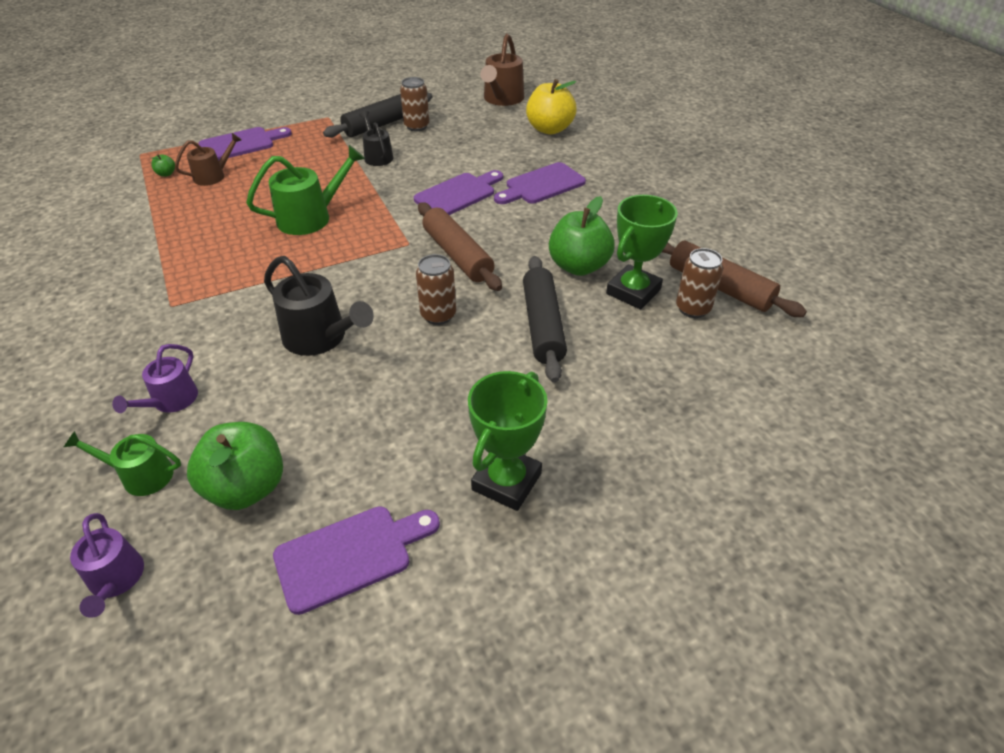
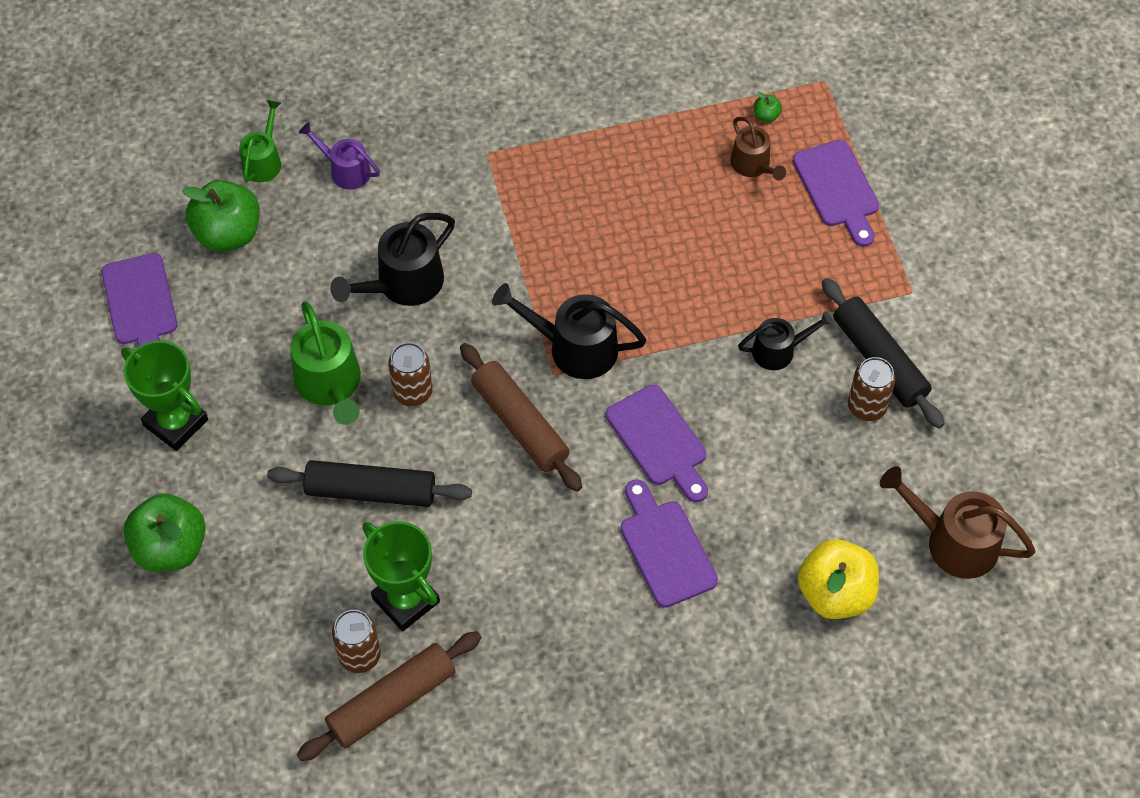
camera: 100 degrees right, 15 degrees up
(116, 580) = (168, 160): purple watering can -> none
(310, 217) = (632, 273): green watering can -> green watering can (330, 384)
(383, 237) = (574, 348): none -> black watering can
(458, 255) = (519, 424): brown rolling pin -> brown rolling pin turned 75 degrees clockwise
(578, 266) = (468, 552): green apple -> green apple (171, 548)

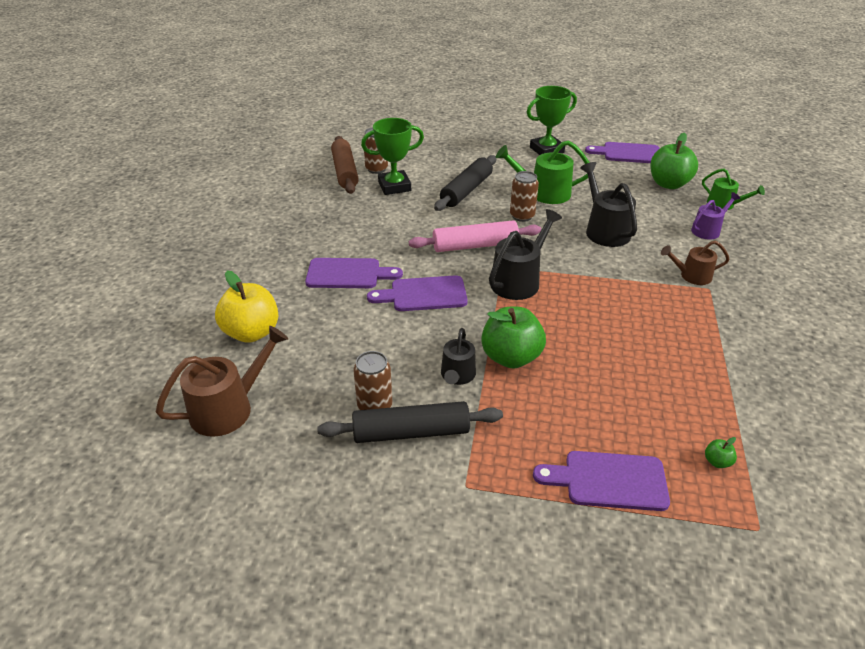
camera: 115 degrees right, 20 degrees down
(171, 548) = (475, 138): green apple -> green apple (511, 357)
(519, 424) = (475, 245): brown rolling pin -> pink rolling pin
(753, 165) = (656, 429): brown watering can -> brown watering can (691, 276)

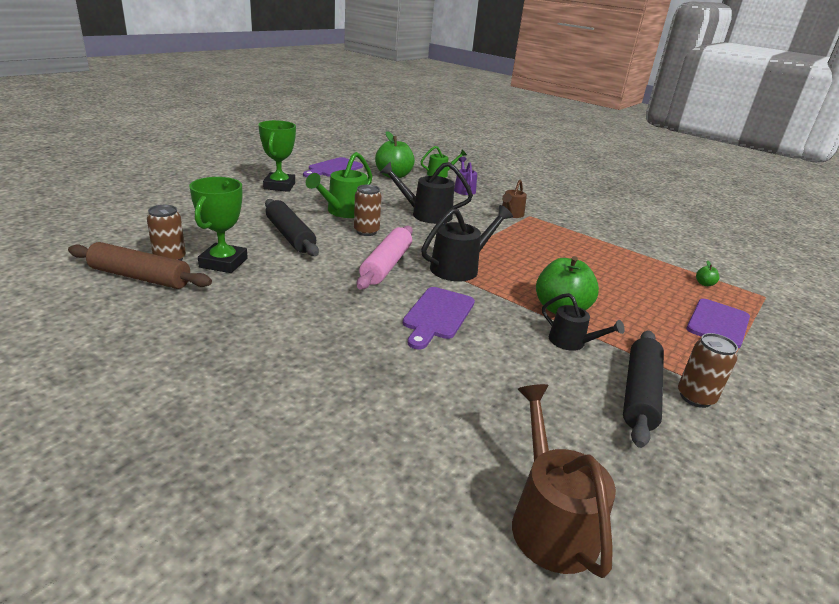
camera: 65 degrees left, 10 degrees down
(252, 332) = (406, 454): yellow apple -> none
(348, 274) = (356, 345): purple cutting board -> none
(375, 406) = (594, 402): brown can -> brown can (695, 397)
(518, 281) = (459, 268): black watering can -> black watering can turned 75 degrees clockwise

